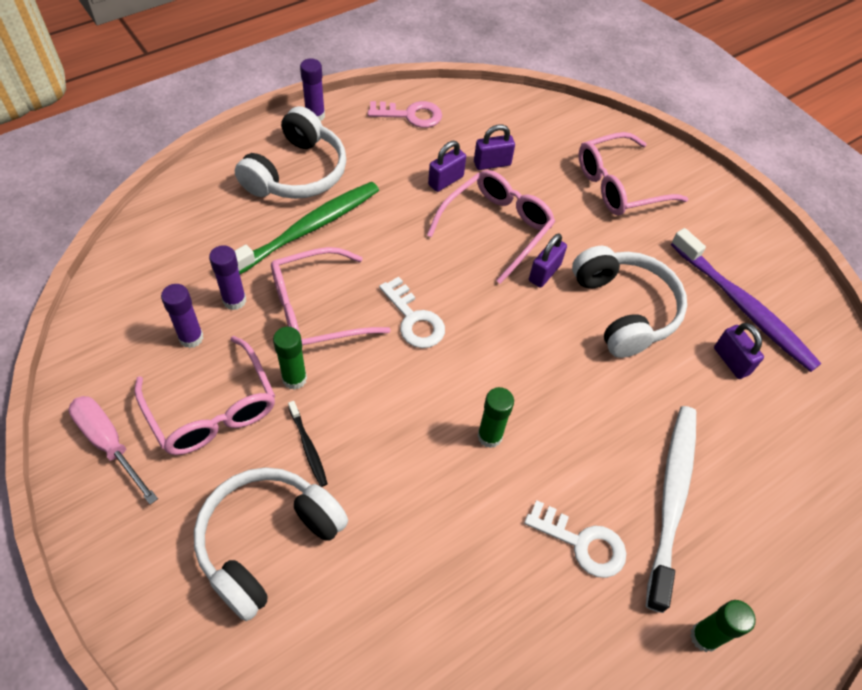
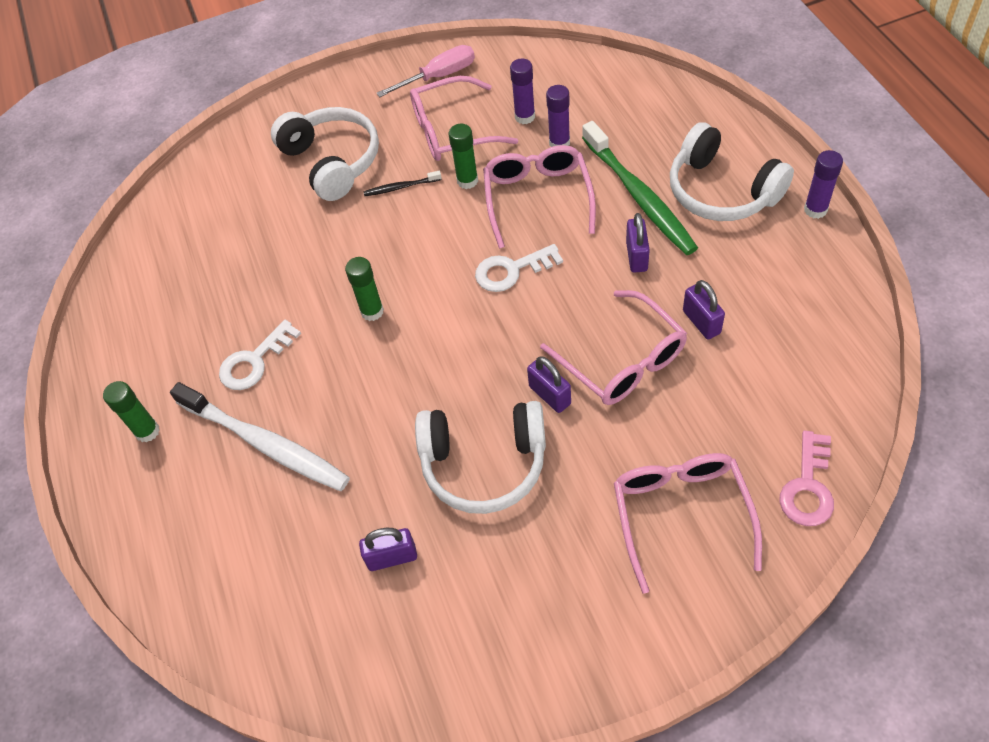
camera: 115 degrees right, 0 degrees up
(411, 115) = (819, 301): pink key -> pink key (808, 487)
(492, 164) = (728, 374): purple padlock -> purple padlock (636, 256)
(743, 307) = (460, 602): purple toothbrush -> none

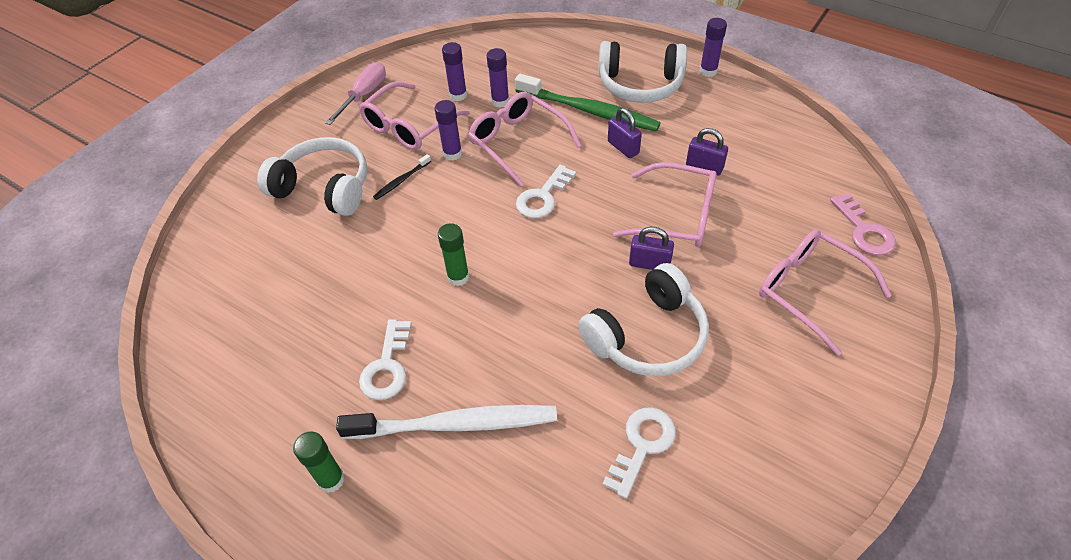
camera: 40 degrees left, 5 degrees down
(392, 557) = (642, 445): purple padlock -> white key
(467, 181) = (452, 154): green glue stick -> purple glue stick

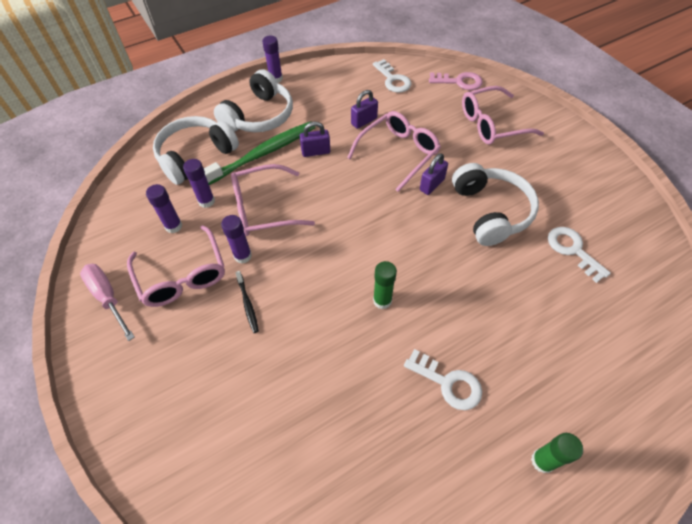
camera: 65 degrees left, 5 degrees up
(324, 188) = (211, 371): white headphones -> white headphones (196, 156)
(456, 424) = (521, 352): white toothbrush -> none
(543, 197) = (333, 216): white key -> white key (393, 80)

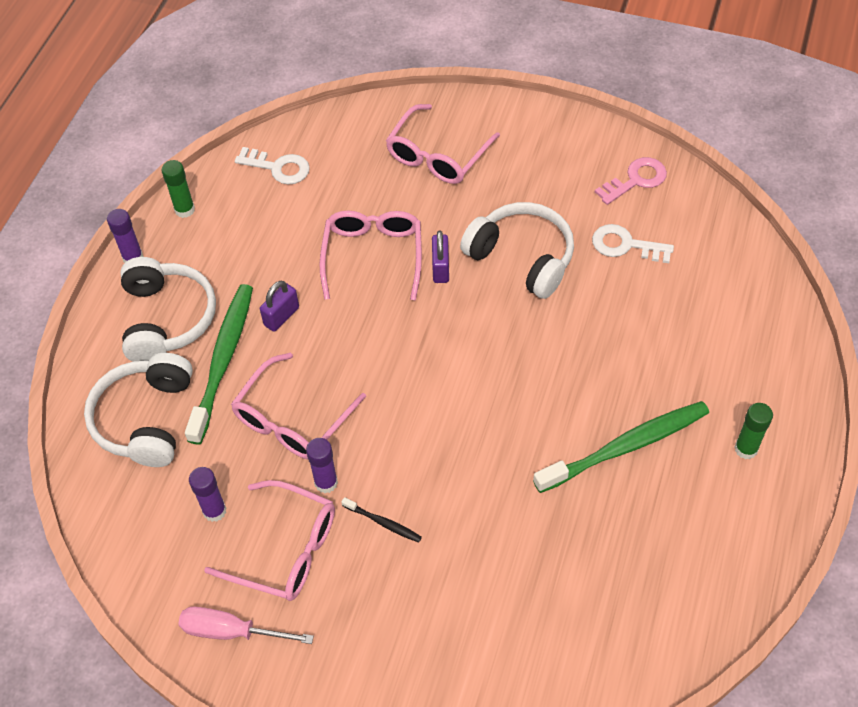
camera: 40 degrees left, 0 degrees up
(206, 201) = (220, 458): purple glue stick -> none
(364, 121) = (298, 243): purple padlock -> none
(382, 300) = (505, 420): green glue stick -> green glue stick (184, 210)
(448, 383) = (626, 446): white key -> green toothbrush
(459, 82) = (356, 123): pink key -> pink key (636, 180)

